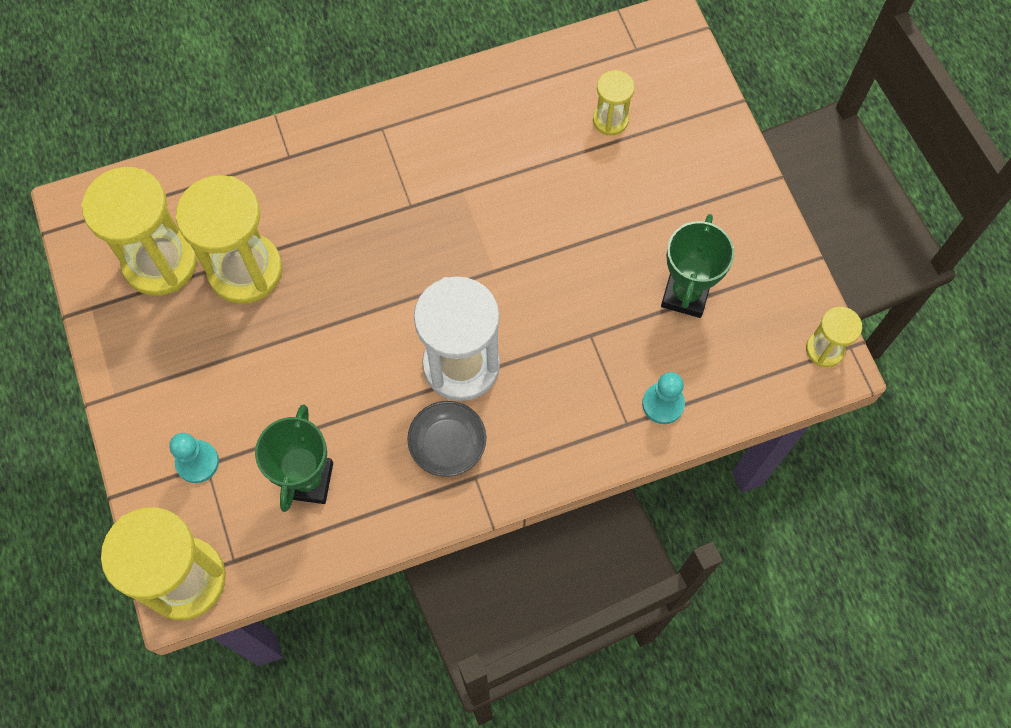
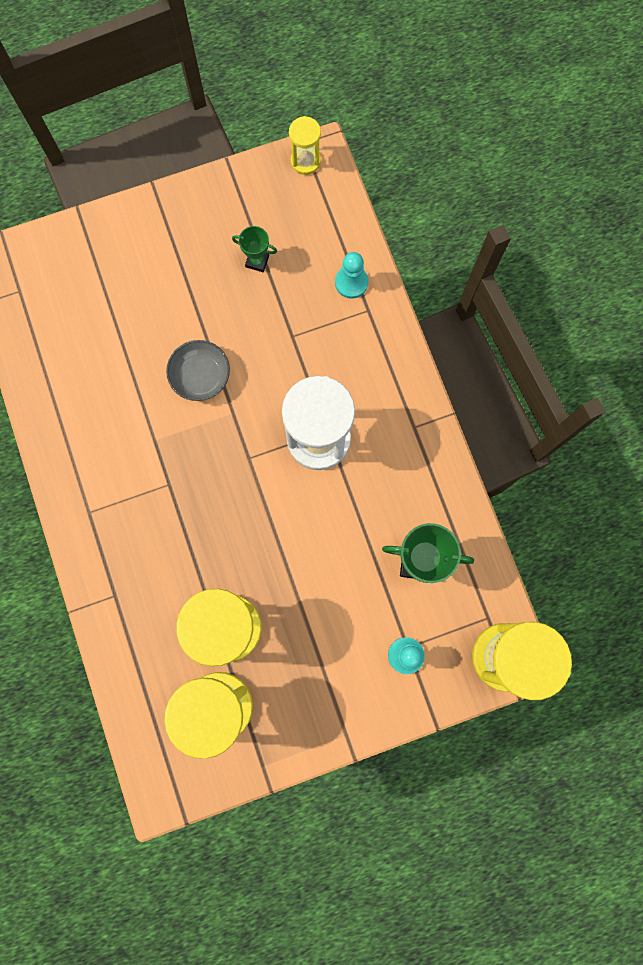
camera: 90 degrees left, 10 degrees up
(448, 445) = (387, 449): grey bowl -> grey bowl (200, 376)
(610, 120) = (91, 315): yellow hourglass -> none
(685, 294) = (257, 261): green trophy -> green trophy, size x0.57

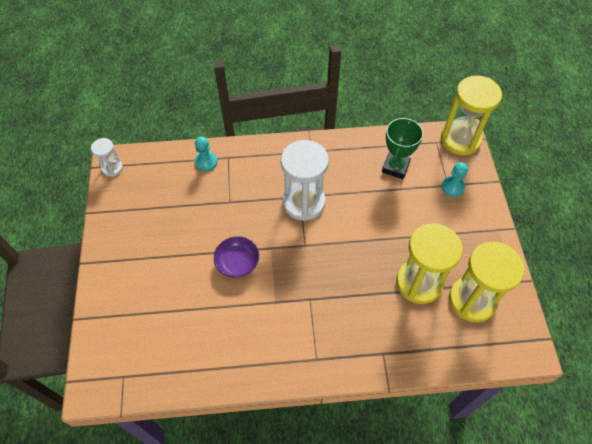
camera: 75 degrees left, 20 degrees down
(200, 376) = (237, 262): grey bowl -> purple bowl
(257, 261) = (169, 210): green trophy -> none
(305, 161) = (112, 168): yellow hourglass -> white hourglass

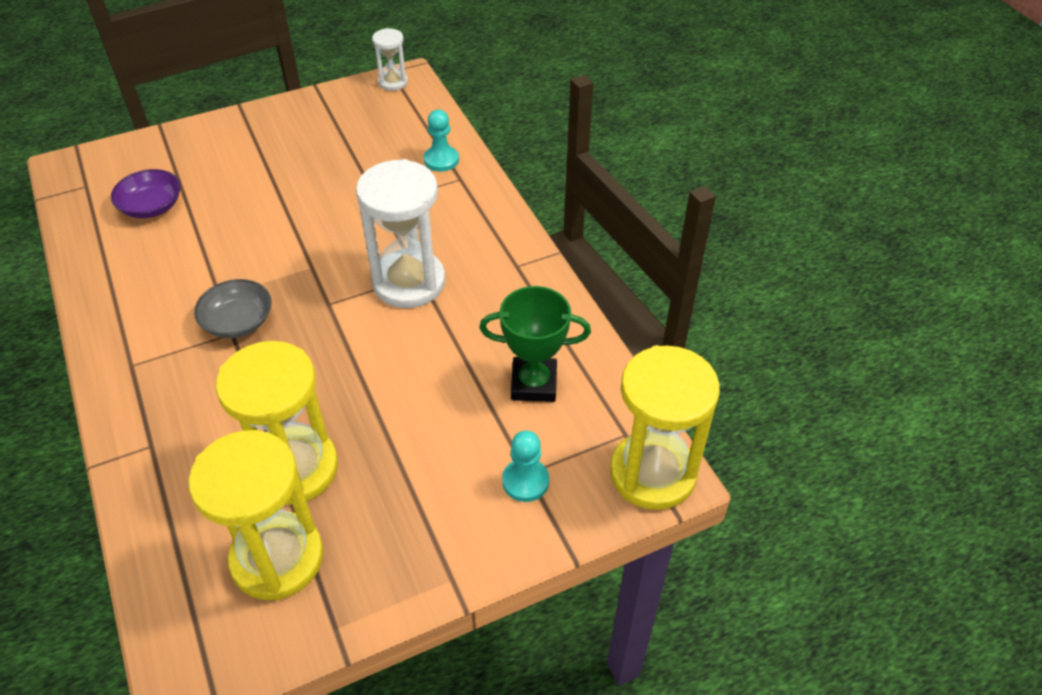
camera: 70 degrees right, 10 degrees down
(237, 262) = (277, 239): purple bowl -> purple bowl (152, 206)
(301, 294) = (238, 321): none -> grey bowl

